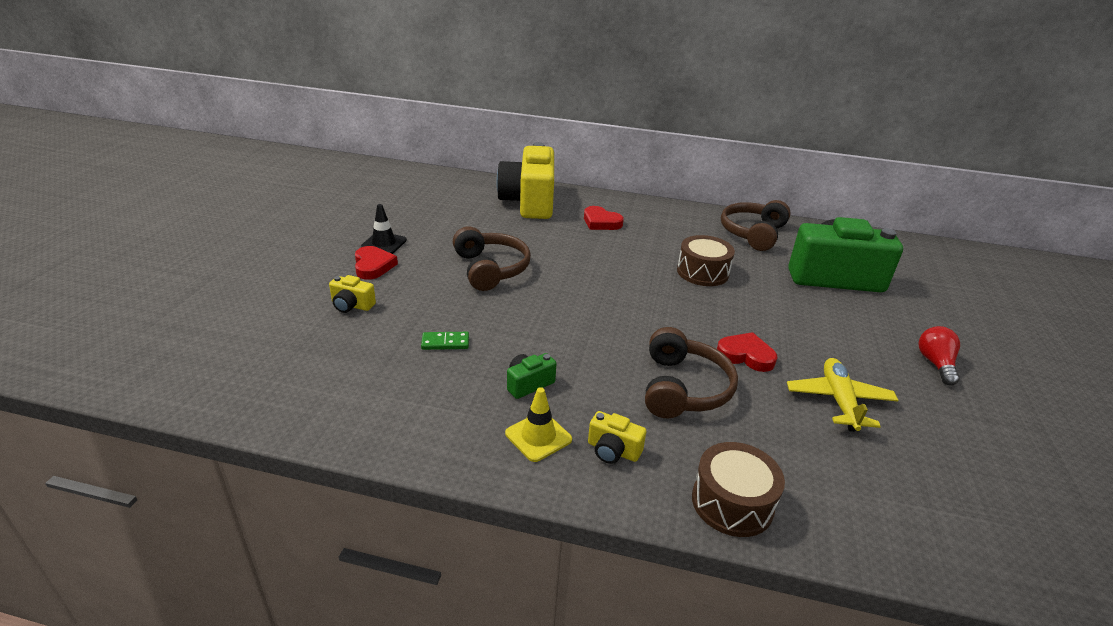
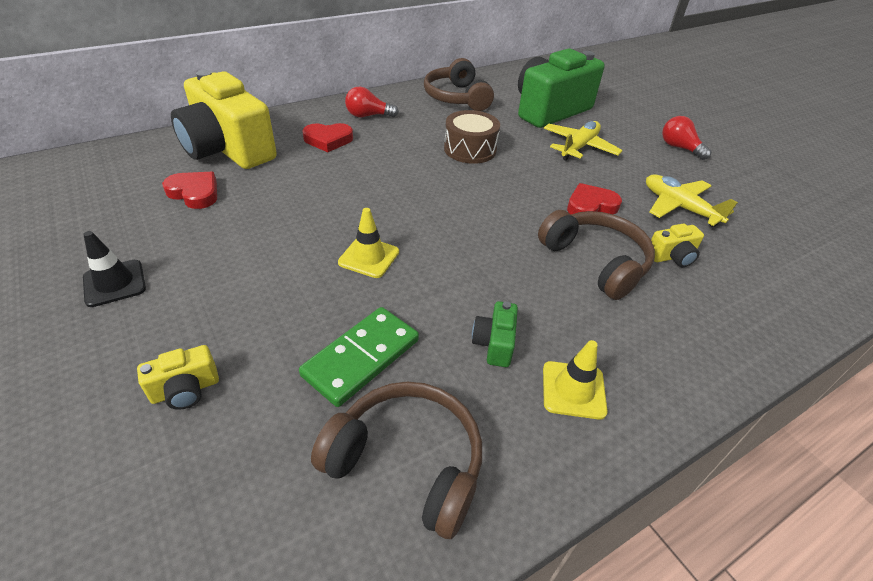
camera: 45 degrees left, 10 degrees up
(373, 266) = (141, 320): red heart -> red heart (194, 193)
(445, 342) = (361, 357): green domino -> green domino, size x1.83
(491, 269) = (291, 244): brown headphones -> brown headphones (407, 462)
(524, 299) = (369, 257): none -> yellow traffic cone
(613, 450) = (633, 355): yellow camera -> yellow camera (672, 257)
(655, 218) = (368, 116): none -> red light bulb
(732, 502) = (744, 334): brown drum -> none
(812, 314) = (579, 147): none -> yellow plane

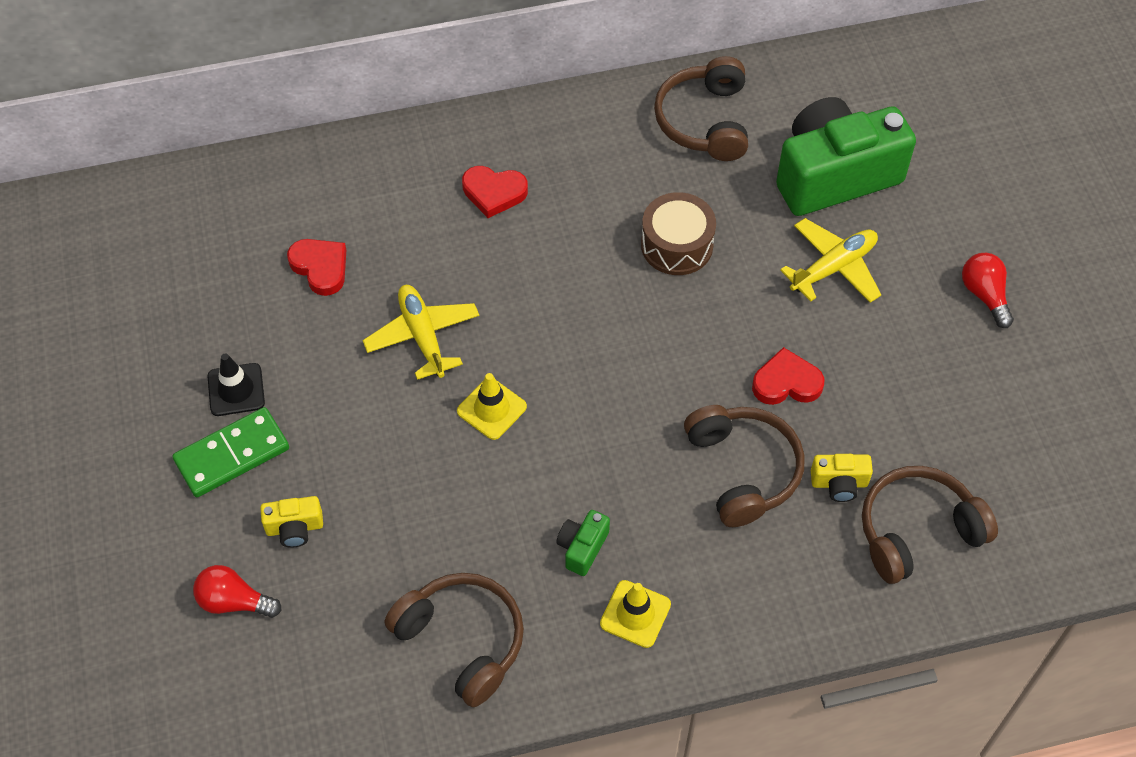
camera: 20 degrees right, 15 degrees up
(228, 149) = (366, 191): yellow camera -> none
(361, 357) = (451, 532): green domino -> green domino (232, 454)
(368, 116) = (561, 146): red light bulb -> red light bulb (234, 601)
(679, 207) = (903, 408): yellow plane -> yellow plane (423, 336)
(751, 276) = (917, 531): none -> brown headphones

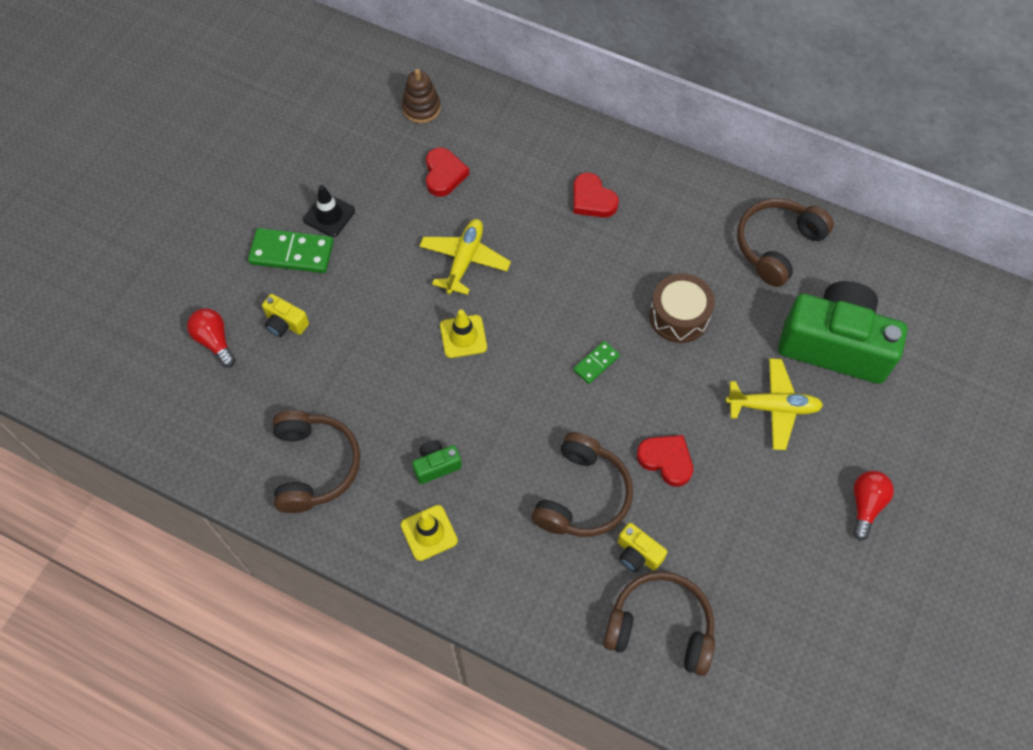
camera: 40 degrees right, 5 degrees up
(232, 218) = (421, 108): none -> brown stacking toy
(642, 342) = (596, 363): none -> green domino

